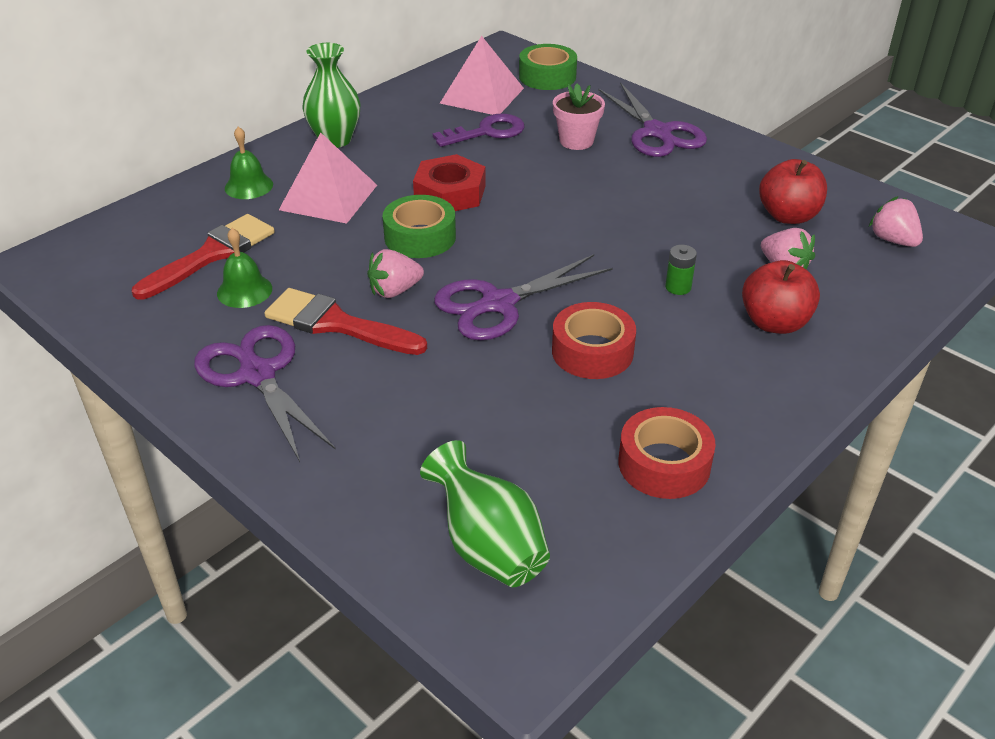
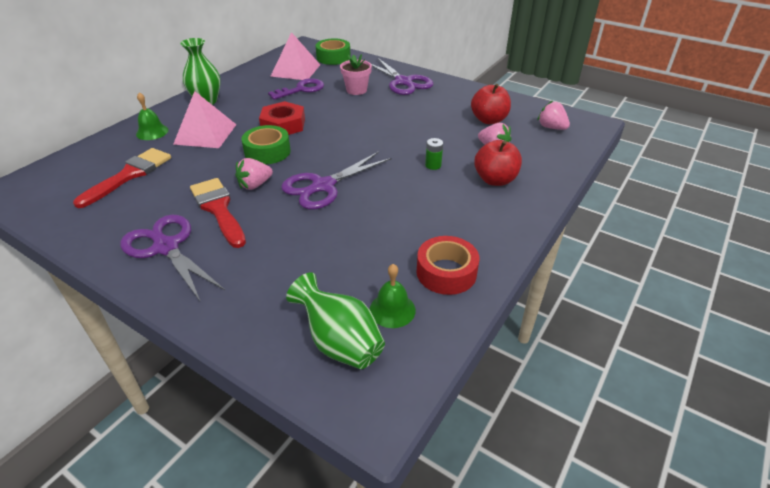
camera: 10 degrees left, 0 degrees up
(244, 291) = (153, 195): green bell -> green bell (392, 310)
(337, 324) = (218, 209): red brush -> red brush turned 45 degrees clockwise
(592, 351) = (387, 208): red tape -> none

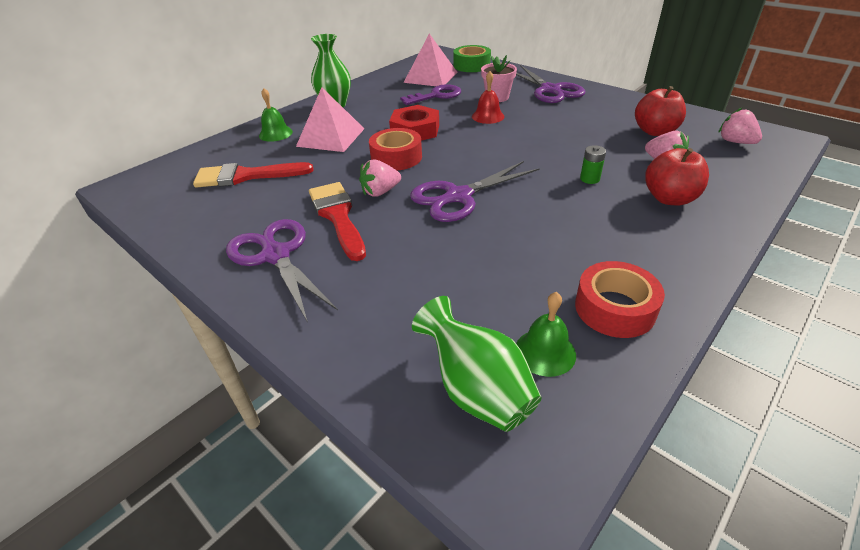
camera: 10 degrees right, 0 degrees up
(129, 175) = (246, 176): red brush -> red brush turned 135 degrees counterclockwise
(267, 152) = (396, 157): green tape -> red tape
(348, 109) = (488, 116): none -> red bell

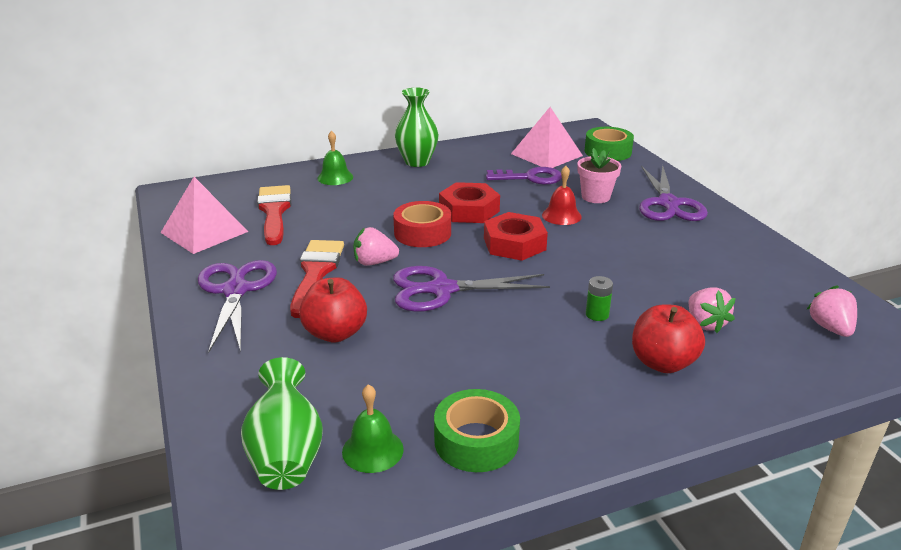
camera: 25 degrees right, 10 degrees down
(246, 176) = (274, 212): red brush -> red brush turned 60 degrees clockwise
(330, 137) = (381, 195): pink pyramid -> pink pyramid (204, 232)
(476, 146) = (514, 244): none -> red nut
(614, 308) = (476, 441): red tape -> green tape
(655, 131) = (739, 286): red apple -> red apple (335, 333)

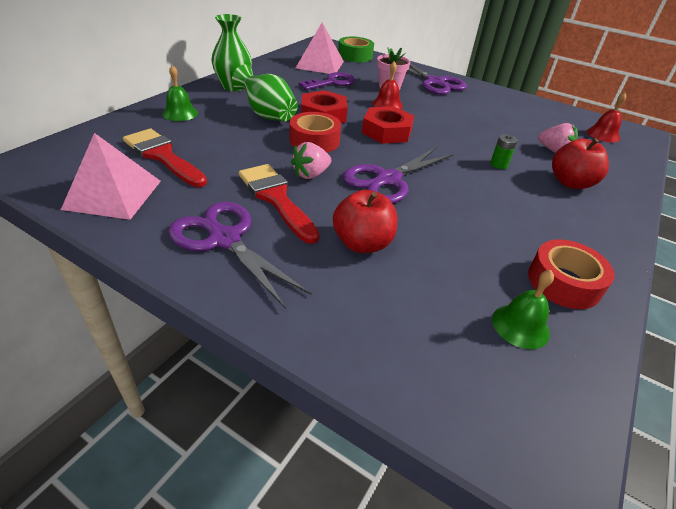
camera: 40 degrees left, 10 degrees up
(286, 455) = (473, 366): green vase -> green vase (267, 115)
(476, 441) = (564, 282): green tape -> red tape
(830, 328) = (603, 134): pink strawberry -> red bell

